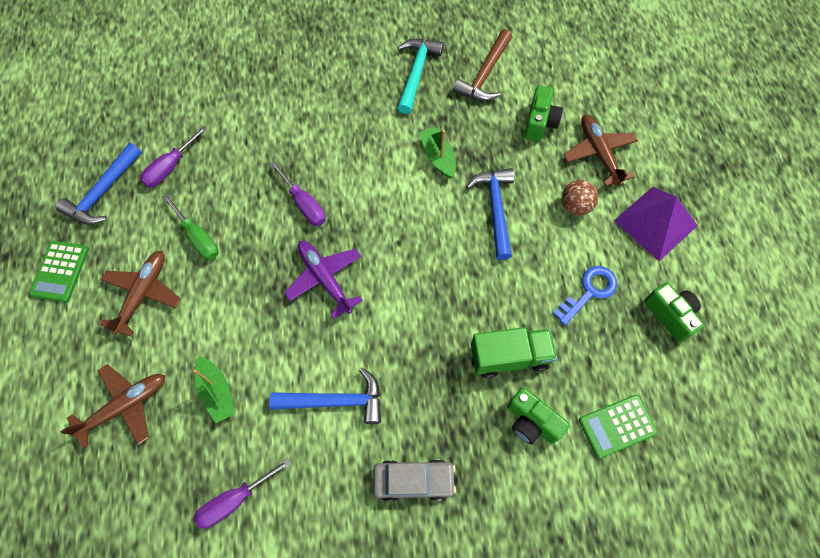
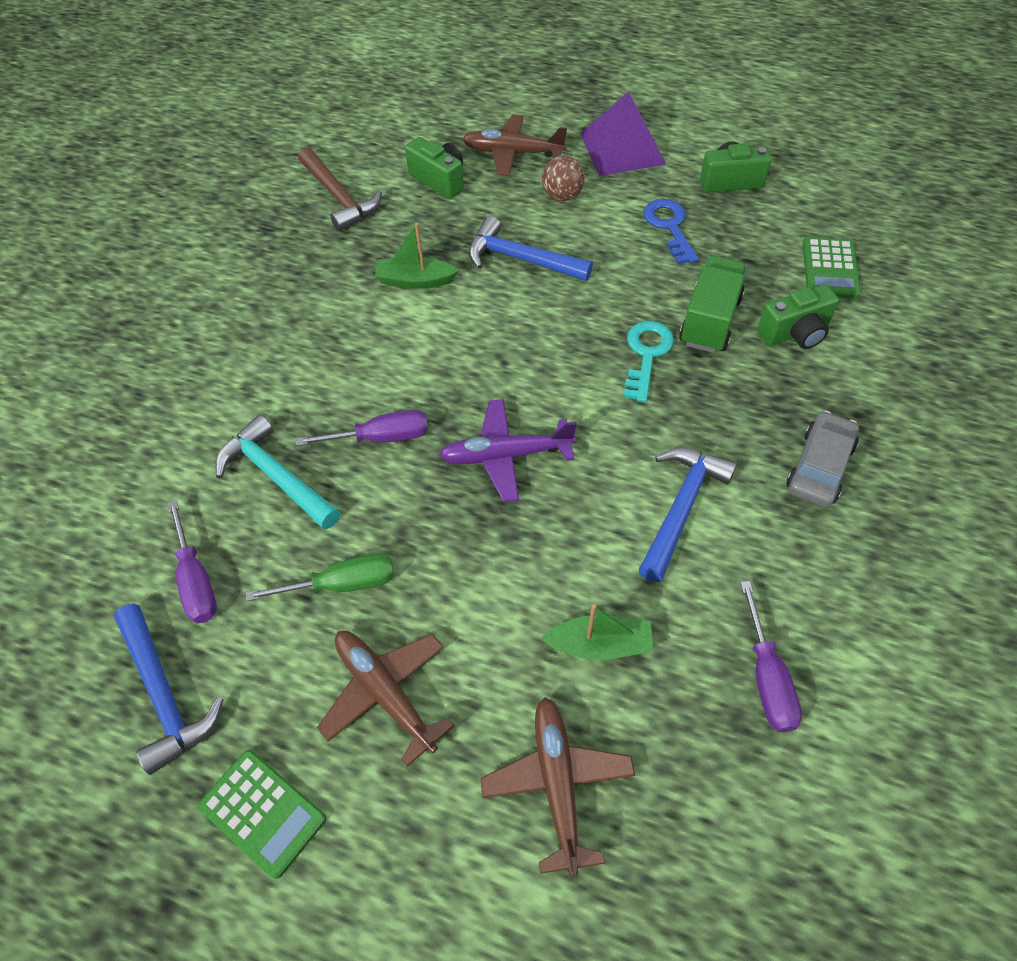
camera: 60 degrees left, 10 degrees down
(416, 73) = (283, 254): turquoise hammer -> turquoise hammer (276, 476)
(453, 327) = (646, 355): none -> turquoise key

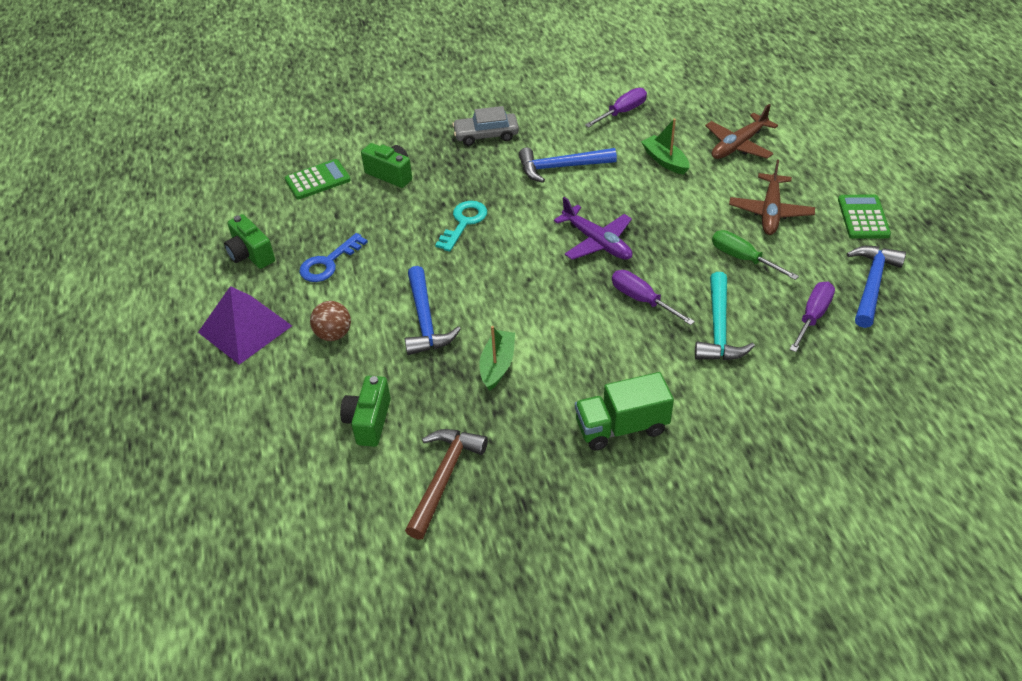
camera: 125 degrees left, 10 degrees down
(415, 280) = (497, 365): green boat -> green boat turned 135 degrees counterclockwise
(513, 153) = (296, 393): brown plane -> none
(646, 355) = (464, 222): turquoise key -> turquoise key turned 135 degrees clockwise
(709, 320) = (409, 210): green truck -> green truck (621, 427)

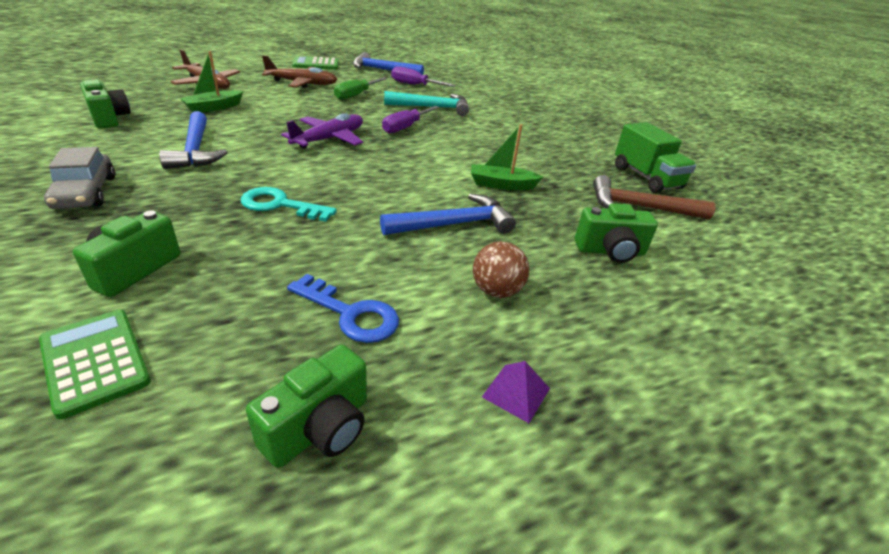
camera: 105 degrees left, 10 degrees down
(245, 328) = (516, 392): purple pyramid -> purple pyramid, size x0.44
(621, 427) = (540, 141): green truck -> green truck (646, 178)
(622, 112) = (109, 118): purple screwdriver -> green camera

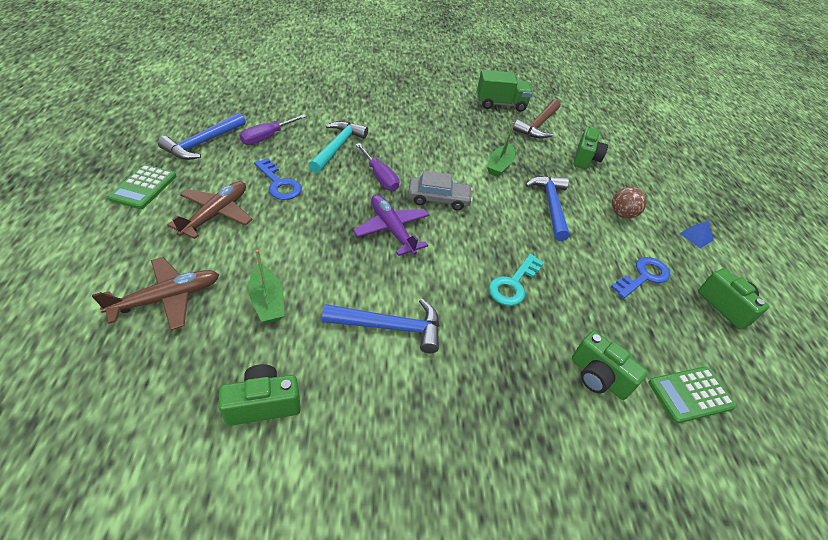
camera: 70 degrees left, 10 degrees up
(85, 192) = (470, 415): grey car -> grey car (438, 199)
(356, 95) = (279, 184): green screwdriver -> blue key
(516, 392) = (696, 236): purple pyramid -> blue pyramid

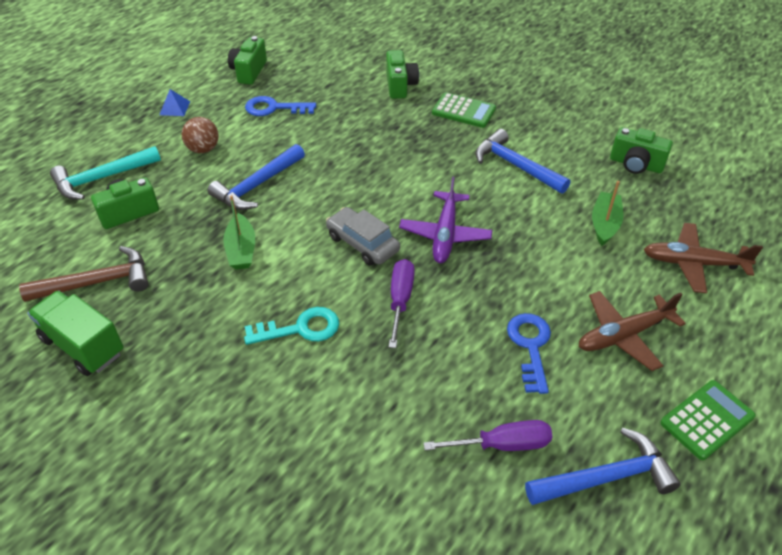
camera: 135 degrees left, 0 degrees up
(337, 147) = (413, 374): turquoise hammer -> turquoise hammer (102, 178)
(499, 166) = (241, 250): green boat -> green boat turned 105 degrees clockwise
(513, 284) = (386, 148): turquoise key -> turquoise key (300, 328)
(690, 395) = (355, 58): green calculator -> green calculator (463, 111)

